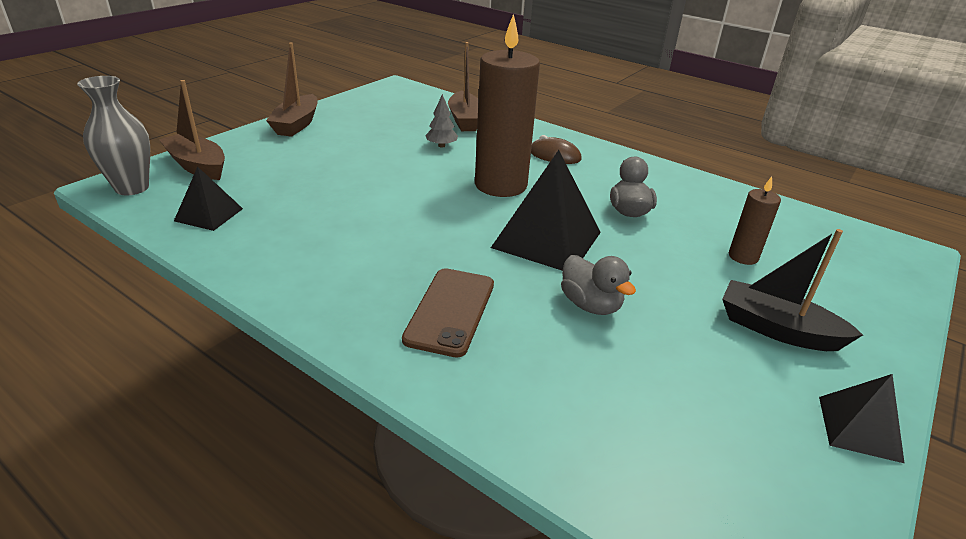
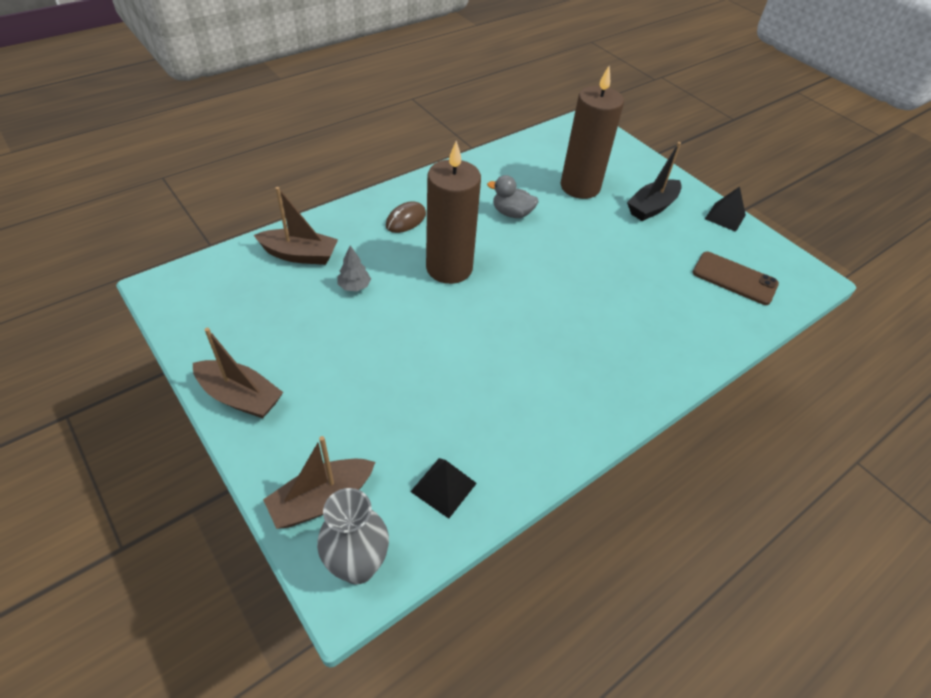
camera: 75 degrees left, 15 degrees up
(450, 311) = (620, 341): brown phone -> brown phone (734, 278)
(546, 239) = (540, 267): black pyramid -> none
(590, 305) = (621, 272): grey duck -> none
(743, 257) = (580, 187): brown candle -> brown candle, size x2.11

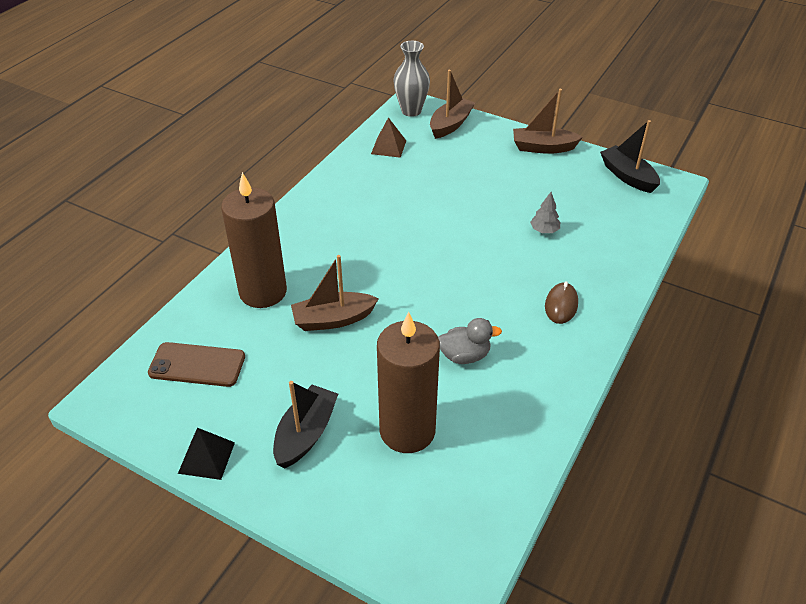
camera: 160 degrees right, 5 degrees down
(196, 314) = (627, 176): none -> black boat
(300, 255) = (612, 239): brown boat -> brown boat (333, 319)
(443, 487) = (388, 147): black pyramid -> brown pyramid
(449, 268) = (483, 272): brown candle -> brown candle (263, 292)

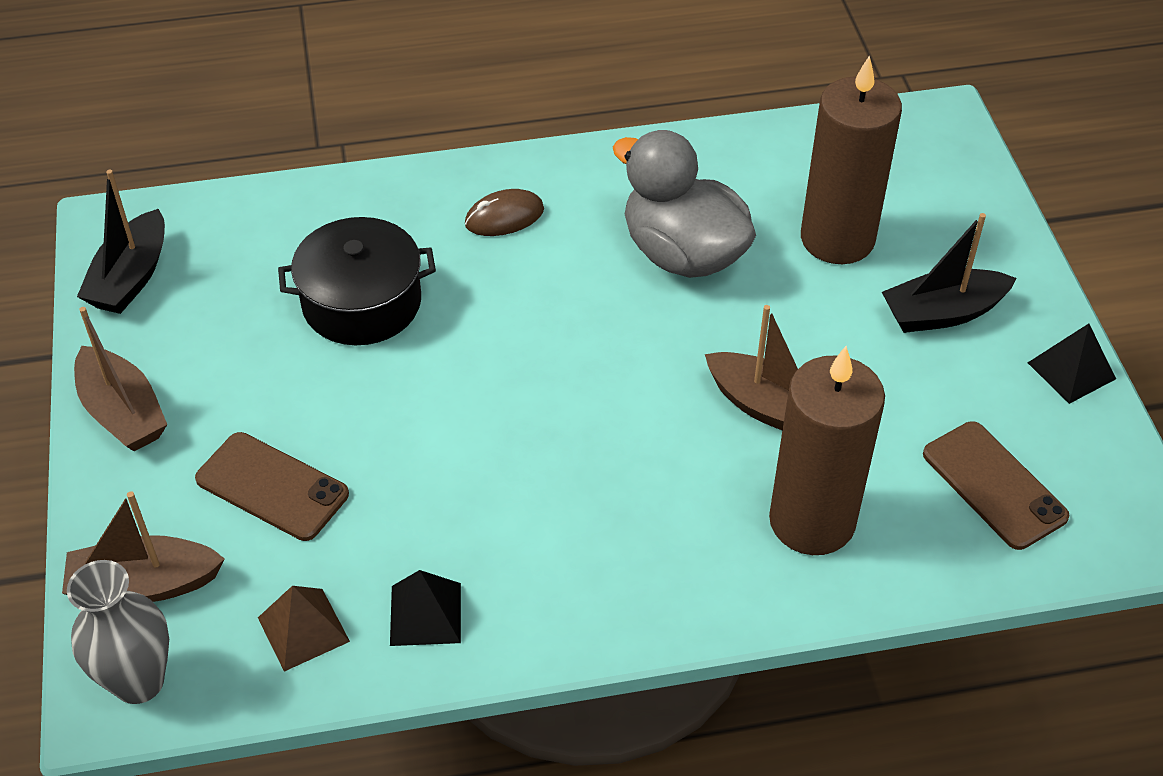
camera: 130 degrees left, 5 degrees up
(359, 173) = (426, 614): none -> black pyramid
(462, 165) = (272, 487): none -> brown phone
(464, 356) = (683, 254): grey duck -> grey duck, size x1.85
(544, 230) = (362, 302): grey tree -> black pot

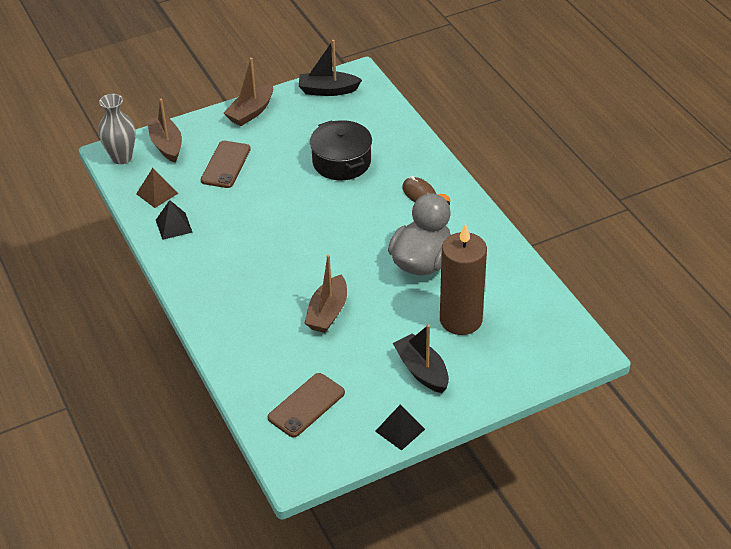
camera: 75 degrees right, 5 degrees down
(812, 521) = (261, 339): brown candle -> none

